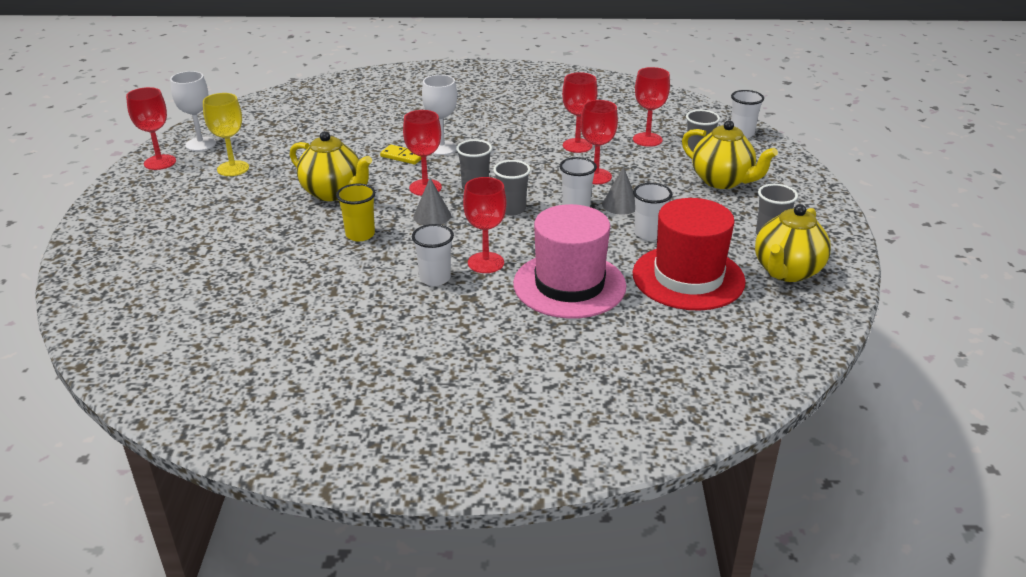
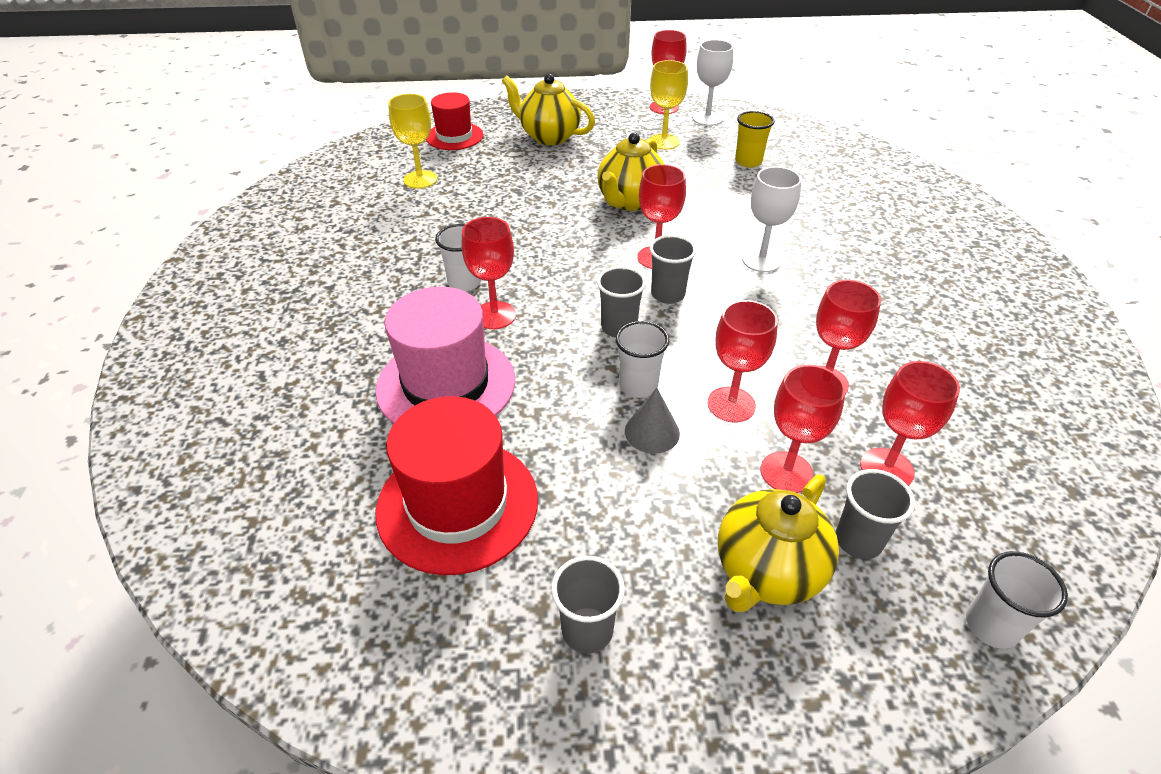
camera: 85 degrees right, 10 degrees up
(134, 289) = (454, 136): none -> red hat
(227, 310) = (420, 179): none -> yellow goblet
(360, 234) = (547, 228): yellow cup -> yellow cup (748, 161)
(402, 156) = (727, 234): yellow domino -> none
(432, 216) = (592, 269): grey cone -> none
(648, 234) = (573, 462): white cup -> none
(652, 167) = (786, 472): none -> red goblet
(787, 271) = (470, 641): yellow teapot -> yellow teapot (549, 137)

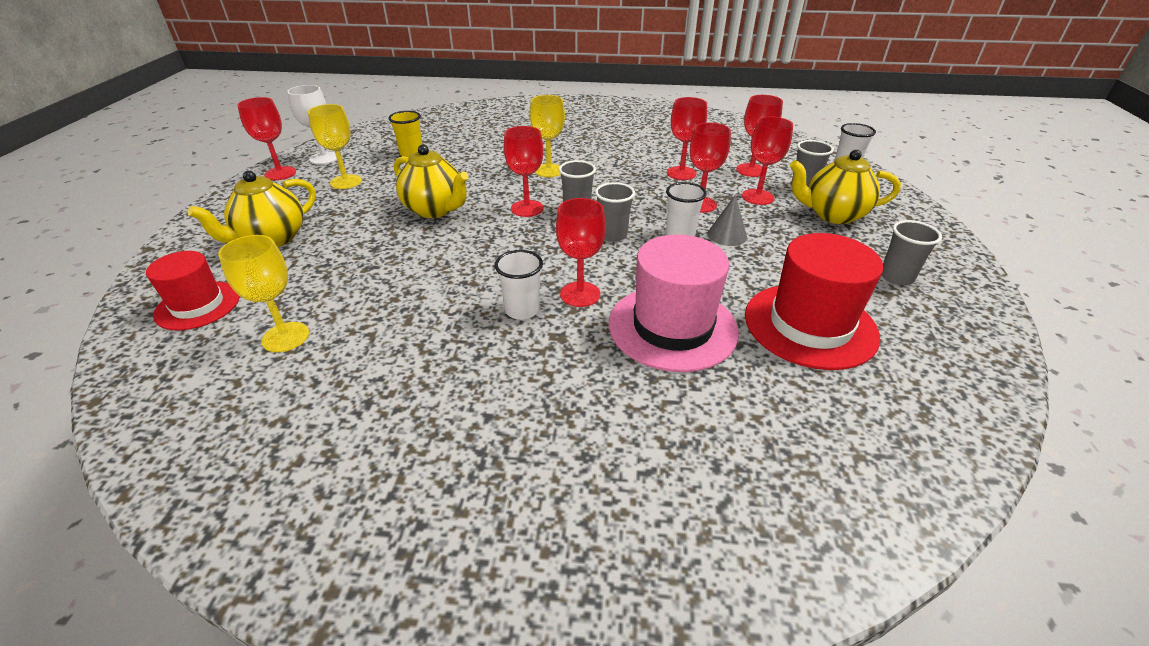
camera: 80 degrees left, 5 degrees down
(761, 260) = (549, 170): white goblet -> yellow goblet
(767, 572) = (833, 215): yellow teapot -> yellow teapot turned 135 degrees clockwise

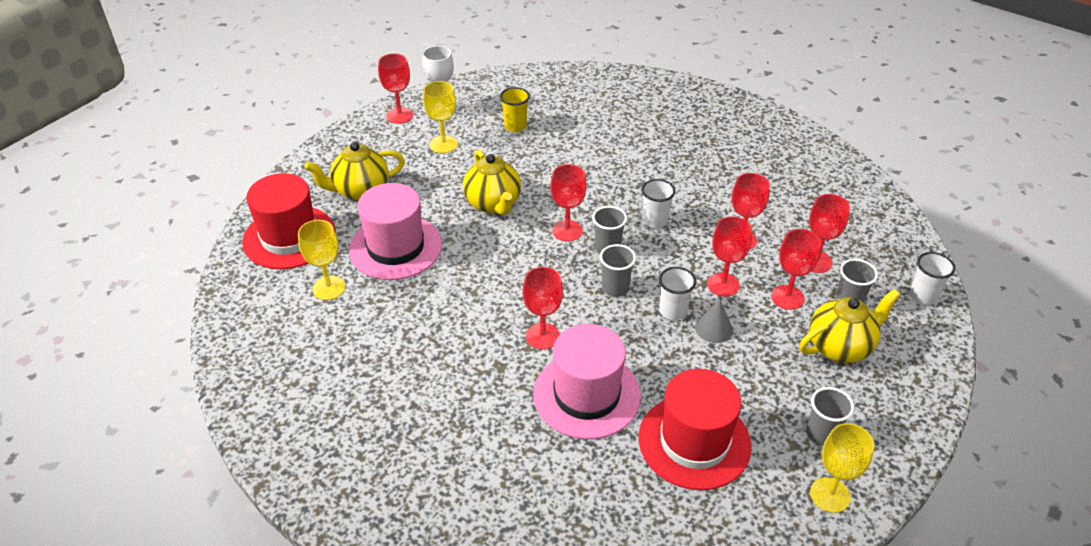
camera: 30 degrees right, 5 degrees up
(198, 305) = (289, 237): red hat -> red hat, size x1.60
(350, 273) = (395, 247): none -> pink hat
(522, 310) = (491, 332): white cup -> white cup (654, 221)
(549, 170) = (619, 191): yellow goblet -> yellow goblet (830, 495)
(833, 215) = (840, 347): yellow teapot -> yellow teapot turned 120 degrees clockwise

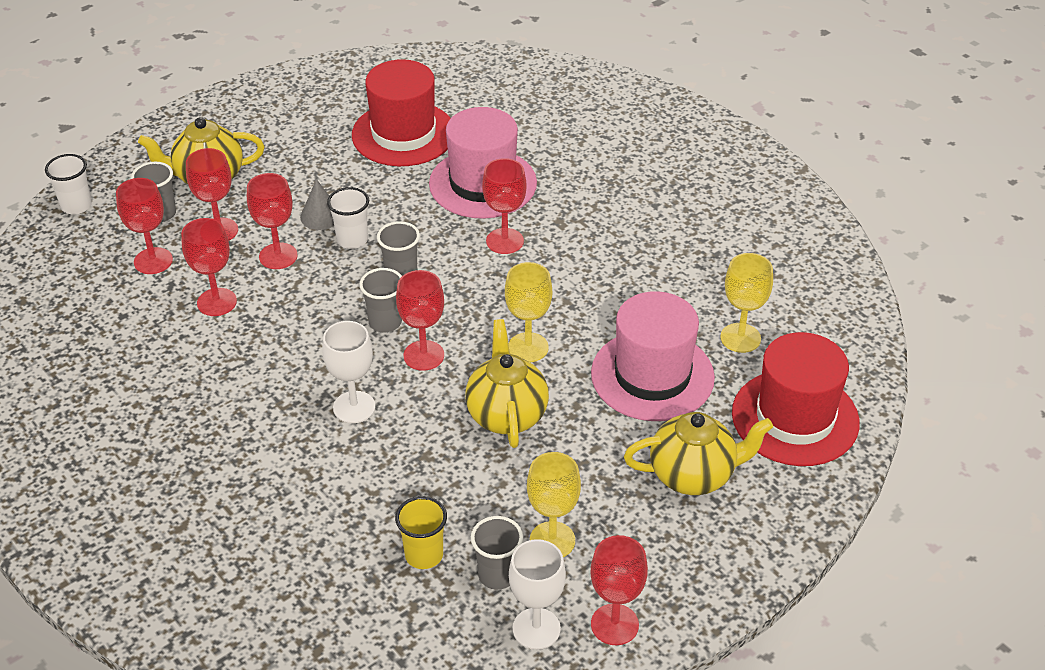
camera: 165 degrees left, 0 degrees up
(597, 190) = (354, 407): none -> white goblet
(654, 221) = (305, 347): white cup -> none
(821, 434) = (288, 120): grey cup -> grey cup (497, 575)
(830, 495) = (316, 84): yellow goblet -> yellow goblet (528, 347)

